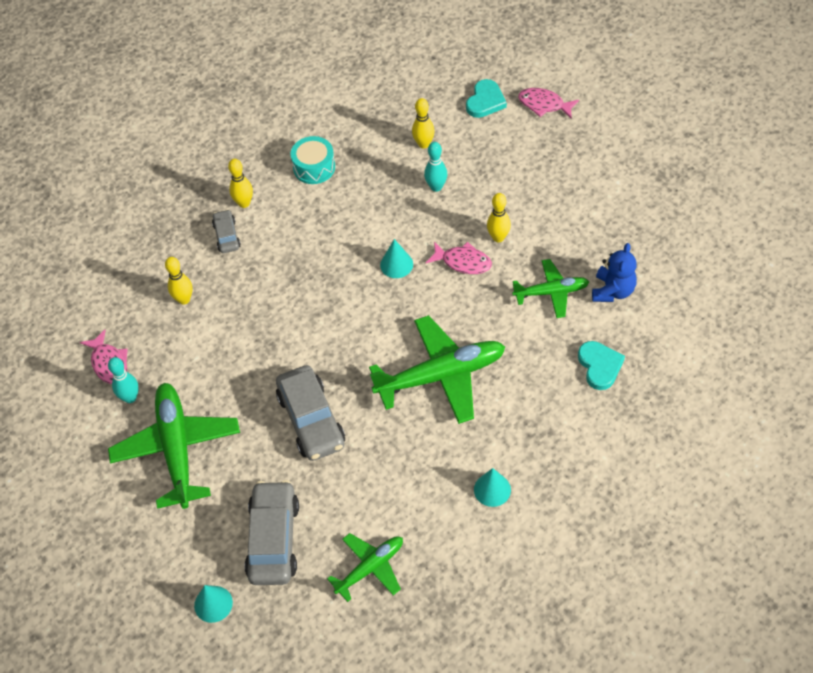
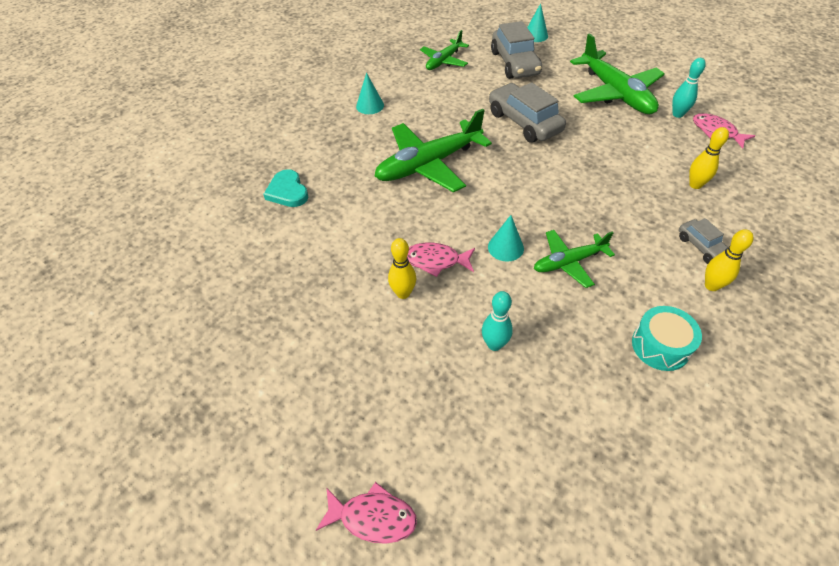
camera: 165 degrees right, 5 degrees down
(423, 144) = (534, 407): yellow bowling pin -> none
(485, 101) = (467, 507): turquoise heart -> none
(551, 292) = (337, 245): green plane -> green plane (568, 262)
(613, 291) = (273, 257): blue teddy bear -> none

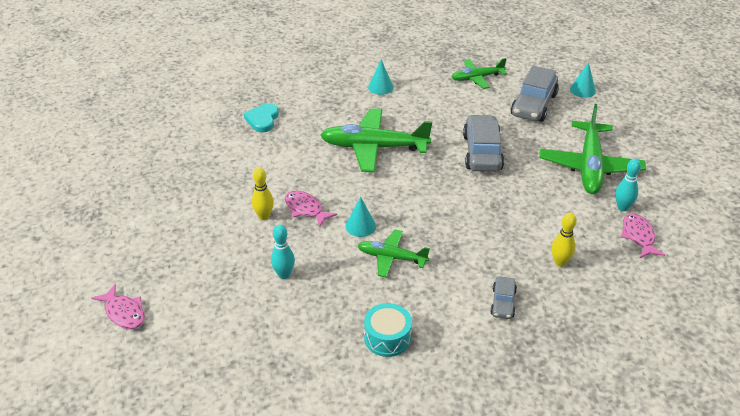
camera: 35 degrees right, 10 degrees down
(711, 286) = (474, 328): yellow bowling pin -> none

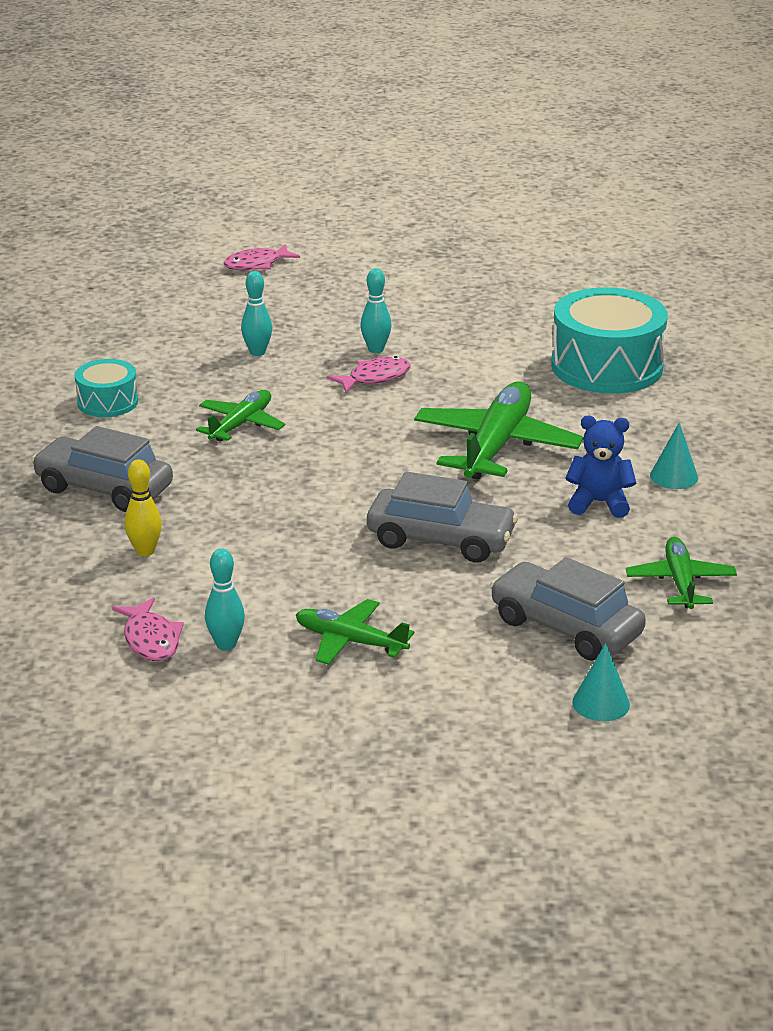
camera: 105 degrees right, 10 degrees down
(262, 119) = (606, 366): turquoise heart -> turquoise drum
(264, 216) = (376, 349): yellow bowling pin -> turquoise bowling pin
(360, 226) = (317, 411): turquoise cone -> none
(418, 107) = (599, 503): none -> blue teddy bear
(503, 303) = (104, 488): grey car -> grey car, size x1.88
(590, 166) = (350, 641): green plane -> green plane, size x0.57
(638, 236) = (150, 639): pink fish -> pink fish turned 60 degrees clockwise

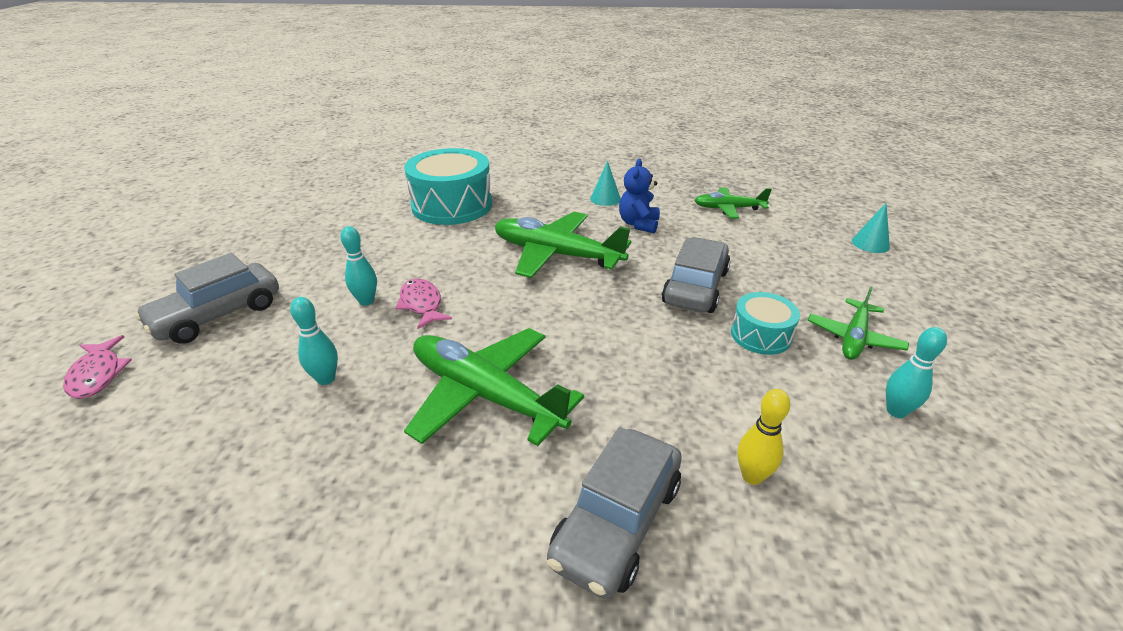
camera: 85 degrees left, 5 degrees up
(107, 402) = (388, 525): turquoise drum -> turquoise drum (760, 335)
(150, 639) = (916, 468): pink fish -> none
(241, 424) = (485, 394): green plane -> green plane, size x1.74
(565, 627) = (793, 248): grey car -> grey car (218, 315)

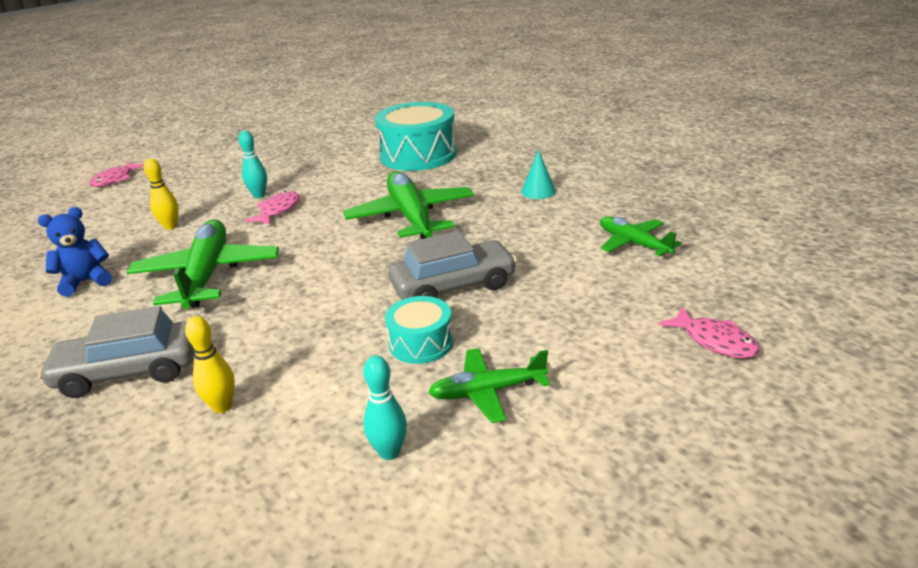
camera: 50 degrees right, 5 degrees down
(218, 315) = (194, 172): grey car -> none
(326, 379) = (170, 226): turquoise bowling pin -> yellow bowling pin
(638, 224) = (519, 221): blue teddy bear -> blue teddy bear (86, 282)
(870, 243) = (714, 341): turquoise cone -> pink fish

